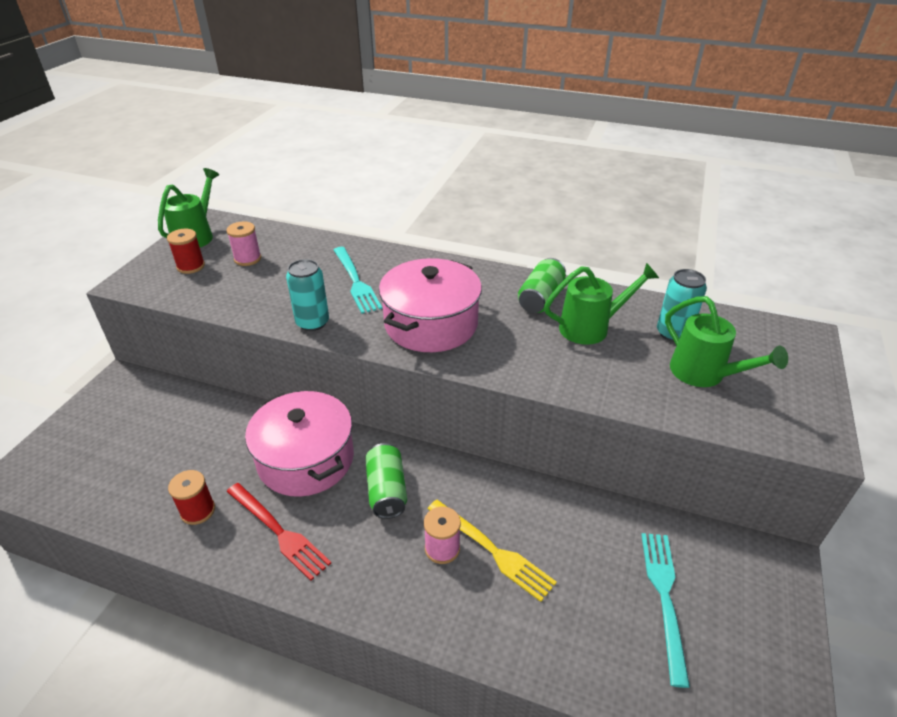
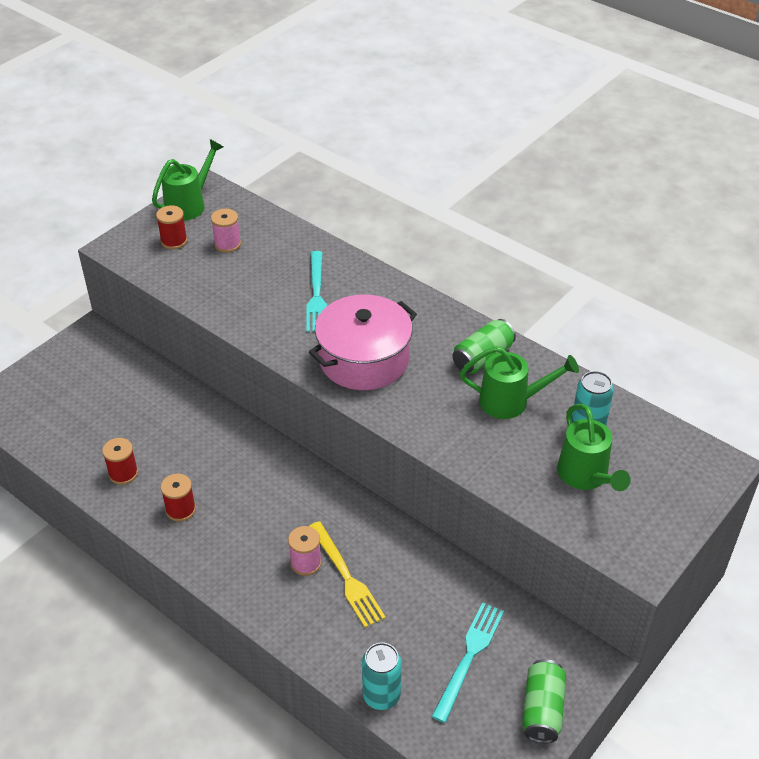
camera: 20 degrees right, 5 degrees up
(279, 532) = (180, 510): red fork -> red spool
(306, 459) = (224, 454): pink pot -> none
(312, 323) = (259, 331): turquoise can -> turquoise can (381, 695)
(387, 490) = (281, 501): green can -> green can (542, 709)

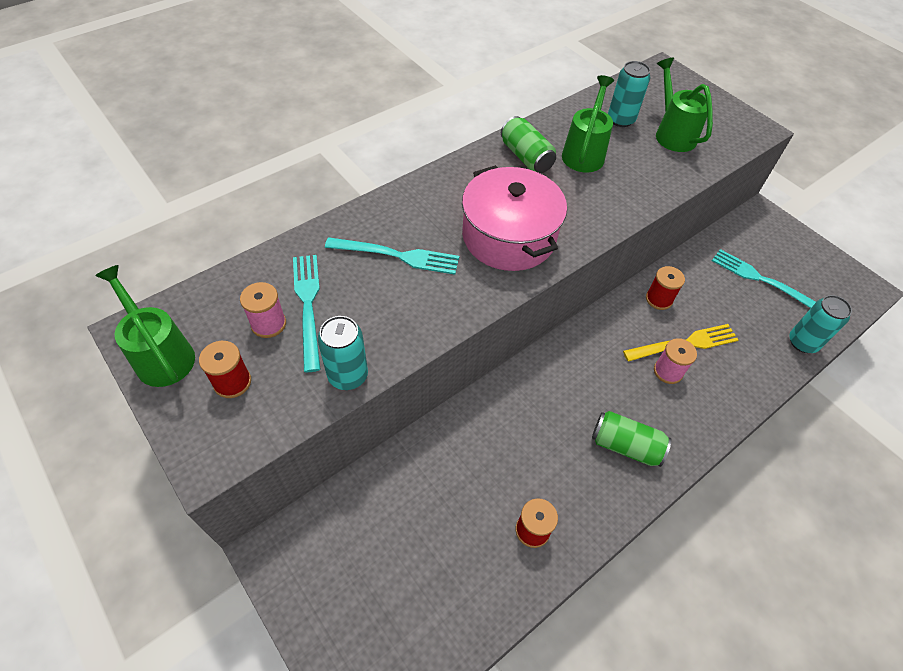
camera: 80 degrees left, 10 degrees up
(180, 510) = (593, 473): red spool -> red spool (659, 299)
(190, 293) = (348, 375): none -> turquoise can
(250, 259) = (308, 305): none -> turquoise fork
(542, 709) = (803, 250): green can -> green can (625, 445)
(586, 476) = (672, 133): green watering can -> green watering can turned 105 degrees counterclockwise

